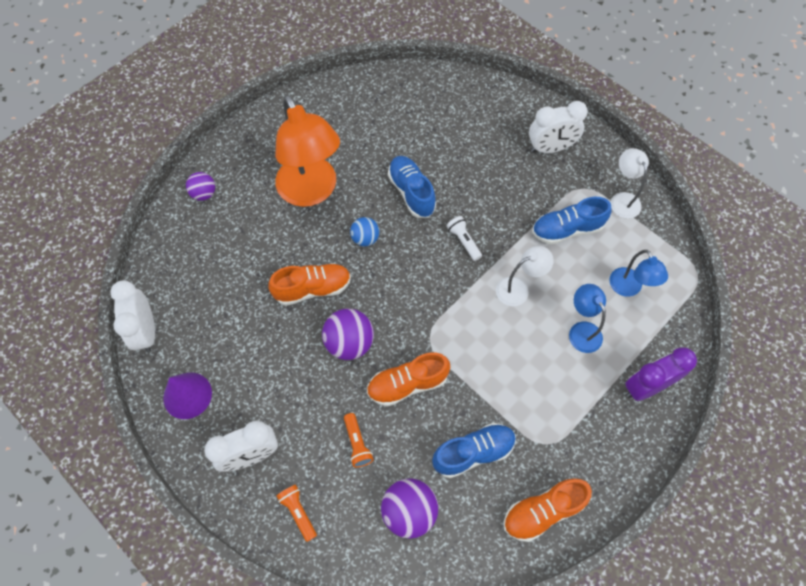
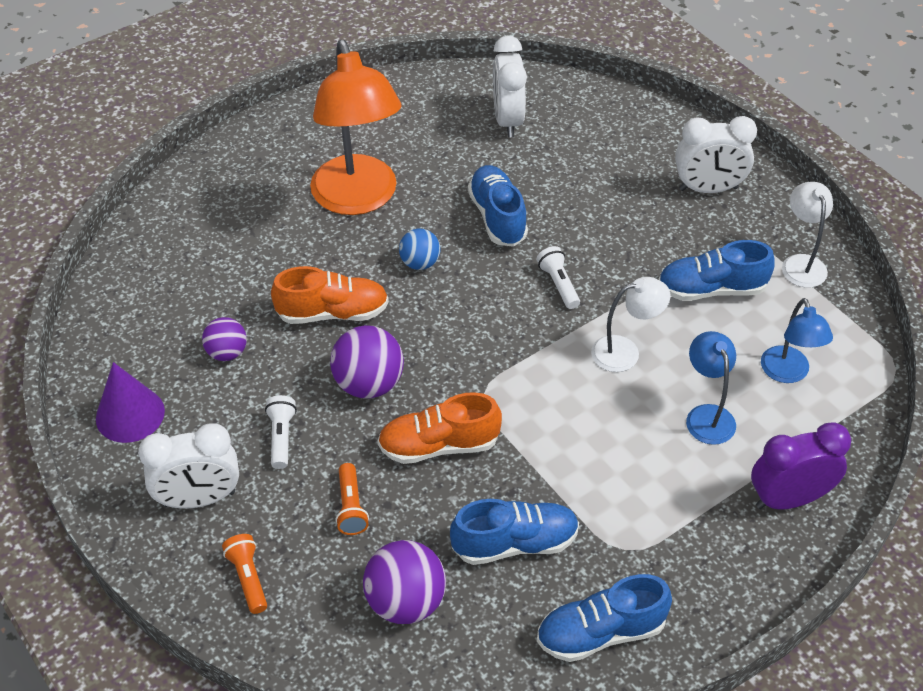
camera: 10 degrees right, 15 degrees down
(146, 331) = (93, 332): white clock -> white clock (507, 120)
(204, 194) = (211, 183): purple ball -> purple ball (227, 353)
(298, 395) = (281, 437): none -> white flashlight
(543, 511) = (601, 632): orange shoe -> blue shoe

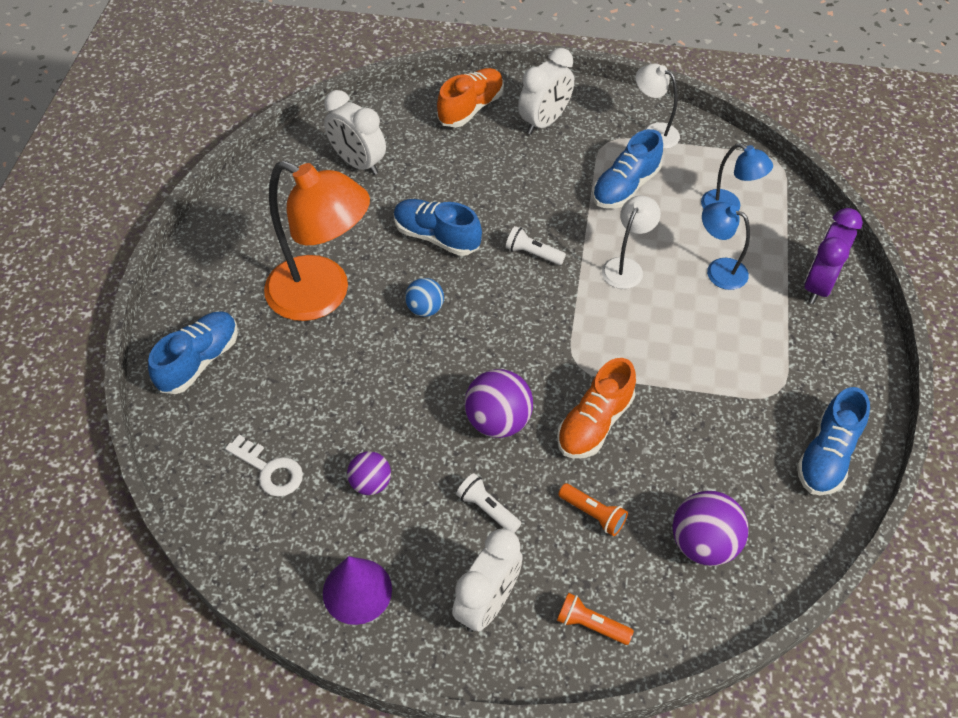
camera: 45 degrees left, 5 degrees up
(175, 290) = (270, 470): none -> white key
(332, 313) = (409, 392): orange shoe -> orange shoe (471, 108)
(514, 543) = (716, 445): blue shoe -> blue shoe (199, 361)

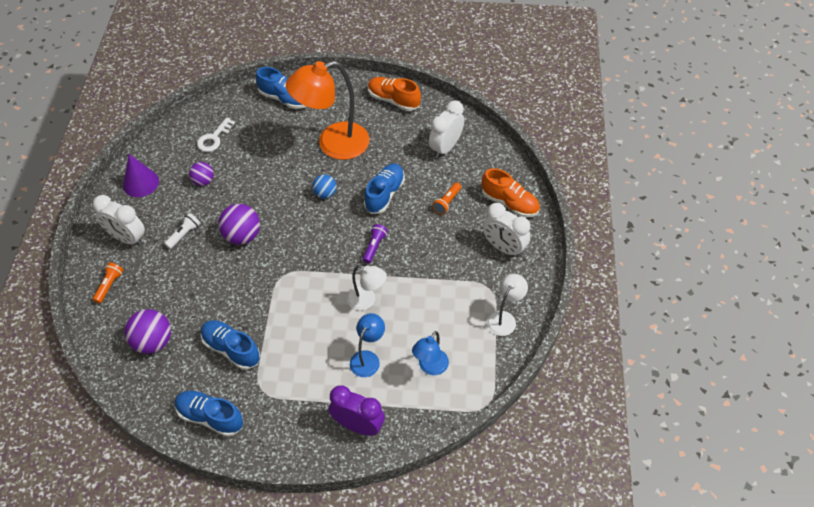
camera: 85 degrees right, 0 degrees up
(322, 295) = (333, 144): orange lamp -> orange lamp turned 45 degrees clockwise
(532, 253) = (374, 246): white flashlight -> purple flashlight
(593, 514) = (177, 285): orange flashlight -> orange flashlight (447, 202)
(594, 423) = (239, 284): orange shoe -> orange shoe (393, 100)
(625, 187) = (443, 300): blue shoe -> blue shoe (231, 349)

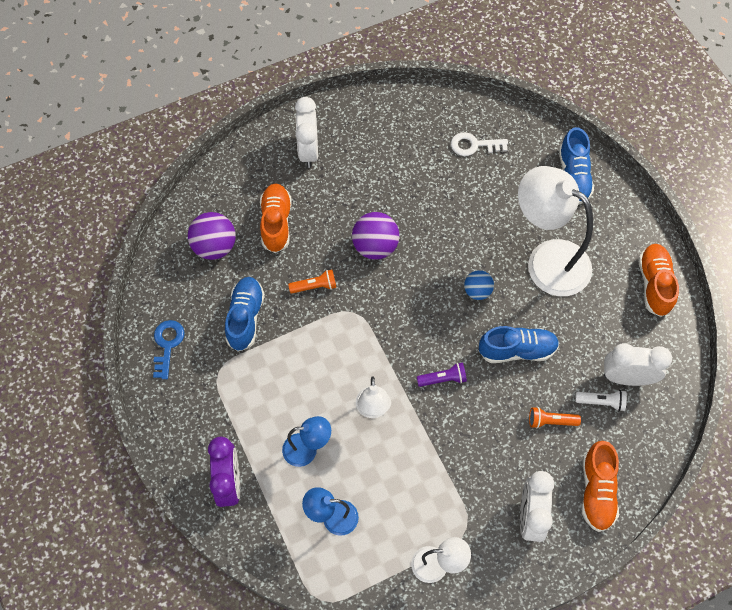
camera: 60 degrees right, 10 degrees up
(109, 285) = (250, 171): orange flashlight -> orange flashlight (315, 286)
(140, 183) = (377, 119): purple cone -> none
(169, 289) = (276, 223): none -> orange shoe
(184, 234) = (343, 195): white flashlight -> white flashlight (601, 402)
(203, 181) = (415, 171): purple ball -> none
(210, 417) = (167, 345): blue shoe -> blue key
(333, 144) = (547, 260): orange lamp -> white lamp

